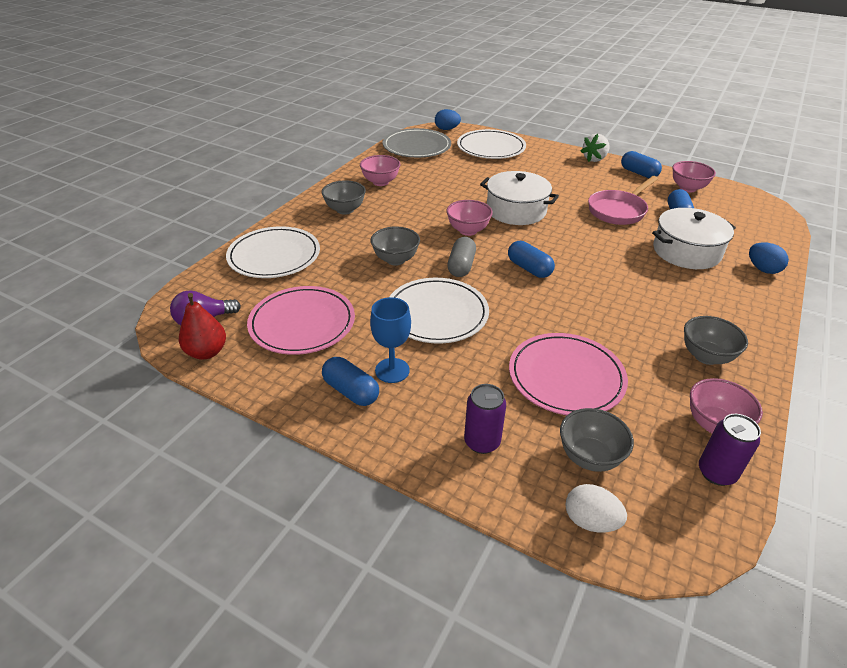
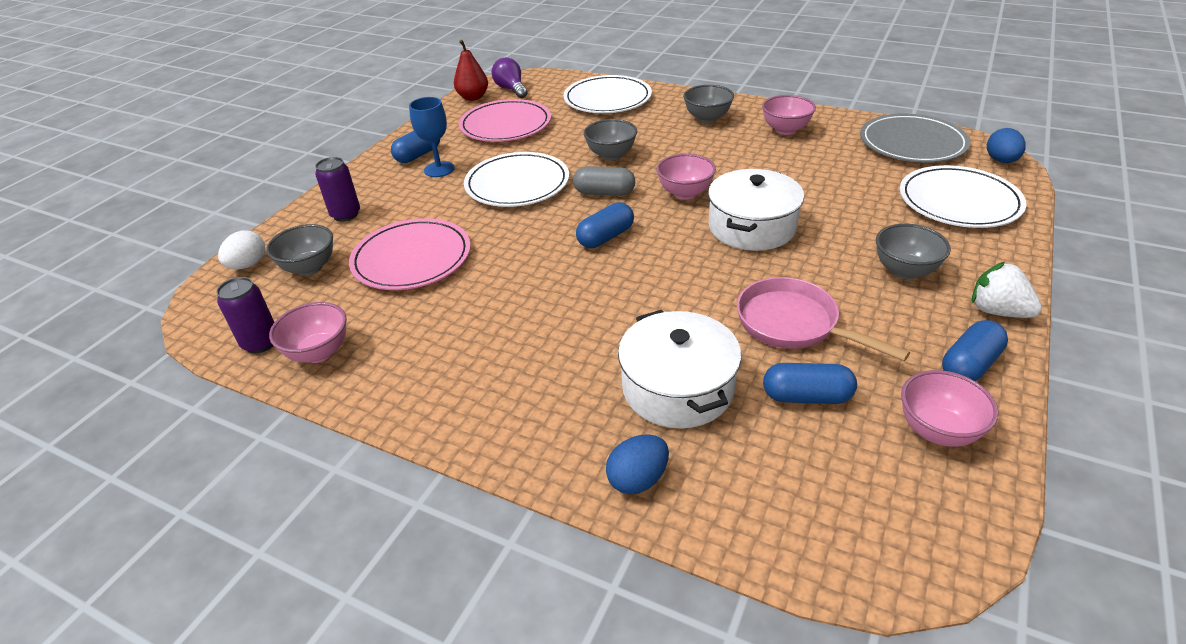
camera: 90 degrees right, 0 degrees up
(706, 356) = (425, 365): grey bowl -> grey bowl (904, 271)

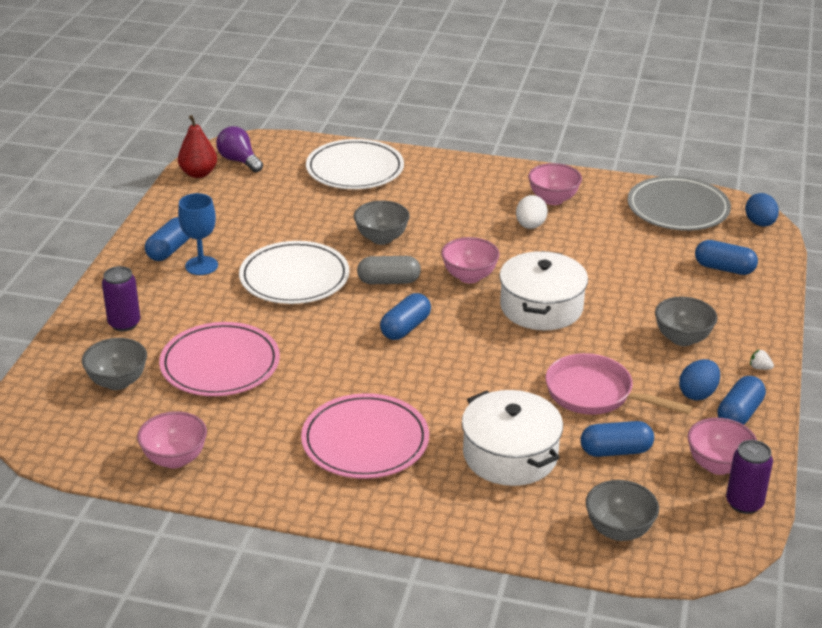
camera: 15 degrees left, 5 degrees down
(248, 265) = (49, 384): white egg -> white egg (530, 226)
(261, 343) = (112, 456): purple can -> purple can (744, 503)
(505, 125) = (252, 208): pink plate -> pink plate (365, 441)
(638, 479) = (497, 525): blue egg -> blue egg (698, 393)
(707, 118) = (470, 189): grey bowl -> grey bowl (619, 530)
(959, 201) = (724, 268): white plate -> blue capsule
(997, 311) = (759, 368): white strawberry -> white strawberry, size x0.45

